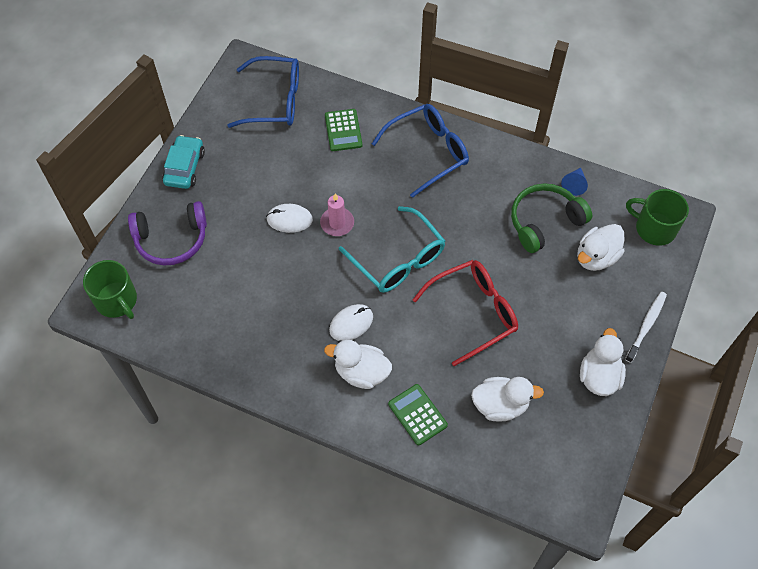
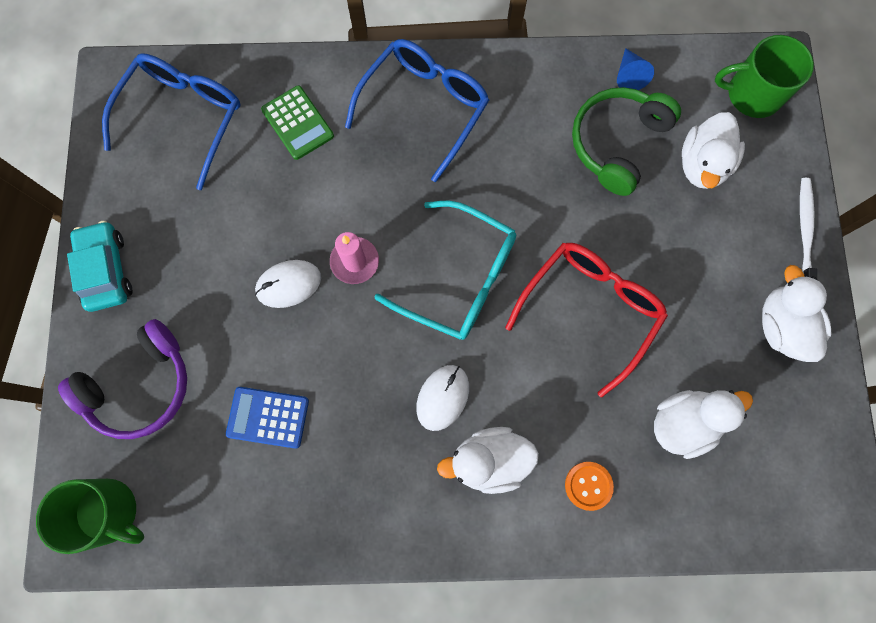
camera: 25 degrees left, 15 degrees up
(238, 289) = (268, 417): none -> blue calculator
(275, 101) = (183, 117): blue glasses -> blue glasses turned 45 degrees counterclockwise
(417, 414) = (588, 485): green calculator -> orange button

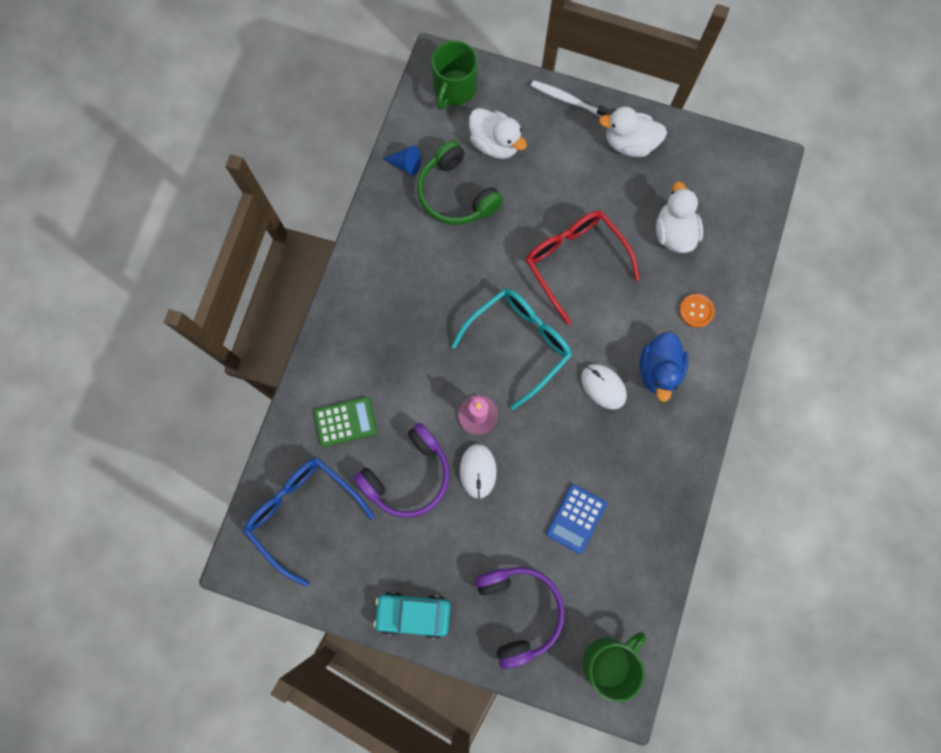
camera: 70 degrees left, 0 degrees up
(258, 210) = (408, 476): none -> purple headphones
(424, 107) = (371, 320): blue glasses -> none
(489, 460) = (658, 371): white duck -> blue duck

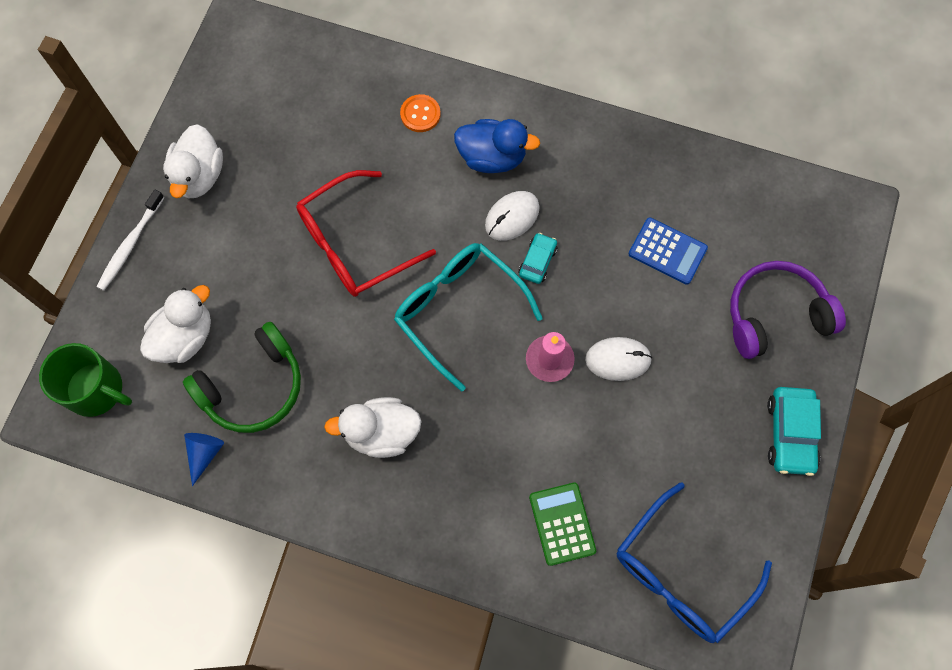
camera: 90 degrees left, 5 degrees down
(408, 476) = (627, 442): purple headphones -> none
(563, 407) = (537, 261): none -> turquoise car
(608, 662) = (820, 223): green mug -> none
(673, 233) = (322, 132): white duck -> white duck (381, 433)

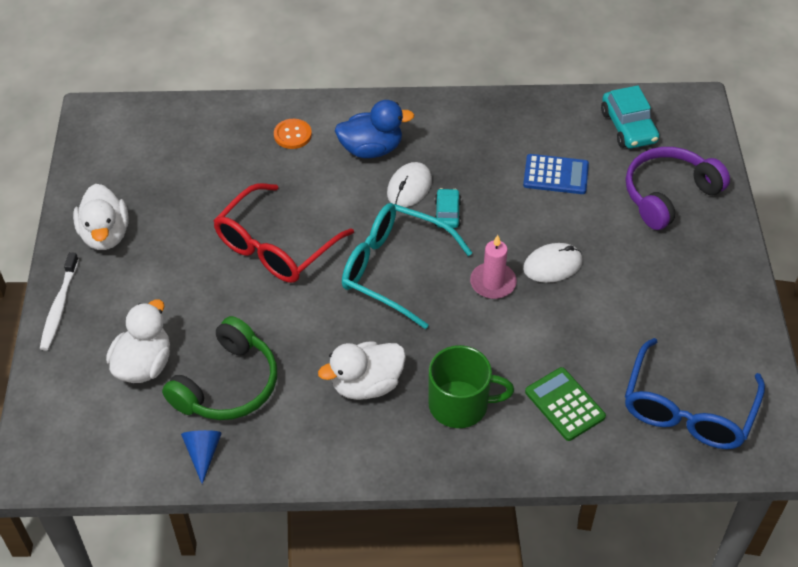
camera: 20 degrees left, 20 degrees down
(96, 389) = (72, 434): green mug -> green mug (460, 404)
(790, 434) = (726, 276): turquoise car -> turquoise car (628, 127)

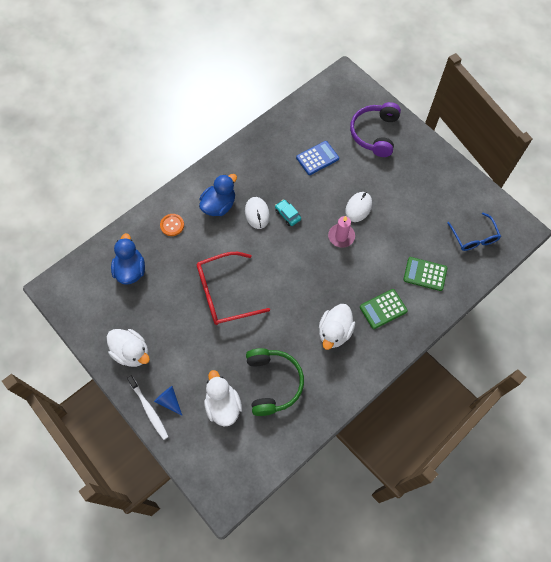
camera: 40 degrees left, 15 degrees up
(196, 150) = (131, 270): none -> blue duck
(203, 453) = (296, 426): blue cone -> blue cone (169, 401)
(275, 247) = (224, 293): red glasses -> red glasses turned 75 degrees clockwise
(393, 269) = (291, 263): turquoise glasses -> none
(460, 404) = (383, 309): green mug -> green calculator
(628, 127) = (326, 108): turquoise car -> none
(687, 410) = (474, 237): blue glasses -> blue glasses, size x0.64

